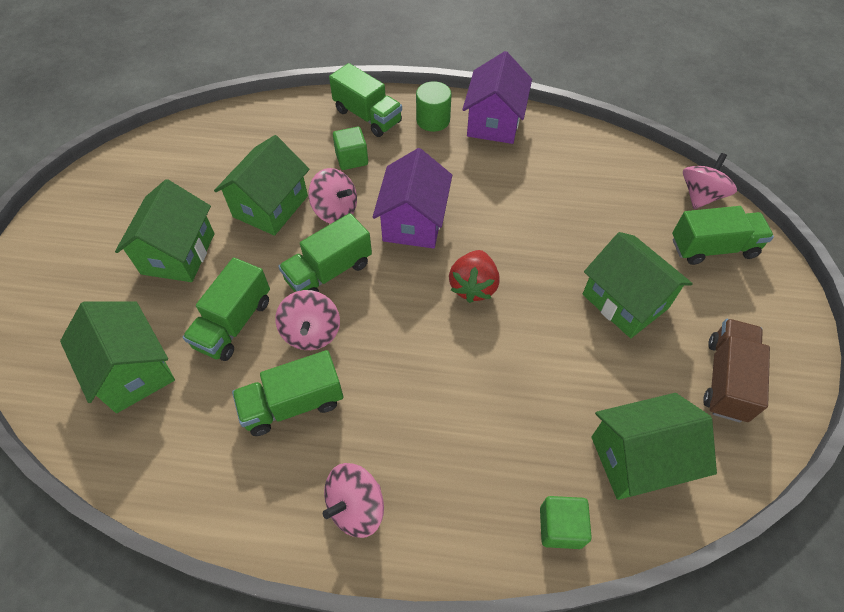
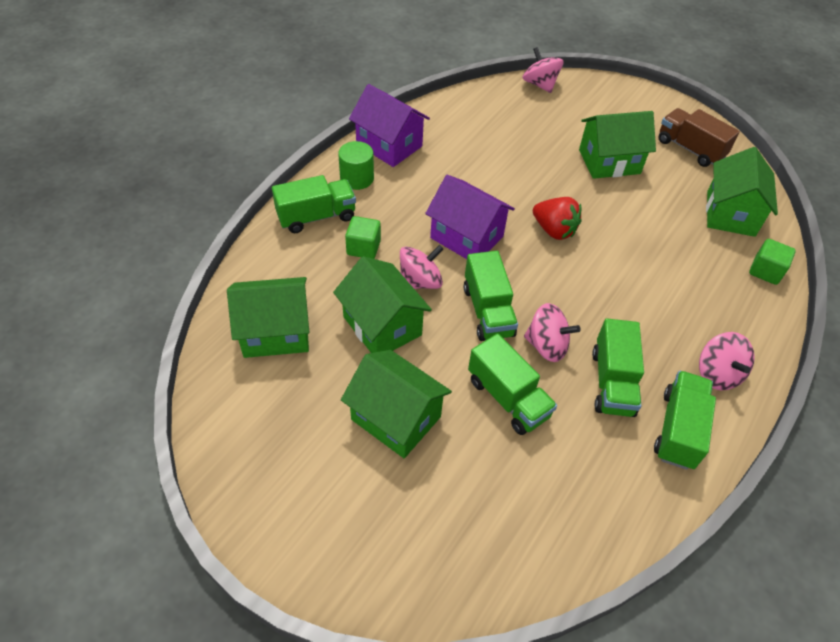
camera: 65 degrees left, 5 degrees down
(133, 371) = (522, 495): green house -> green house (276, 332)
(713, 248) = (587, 102): green truck -> green truck (678, 429)

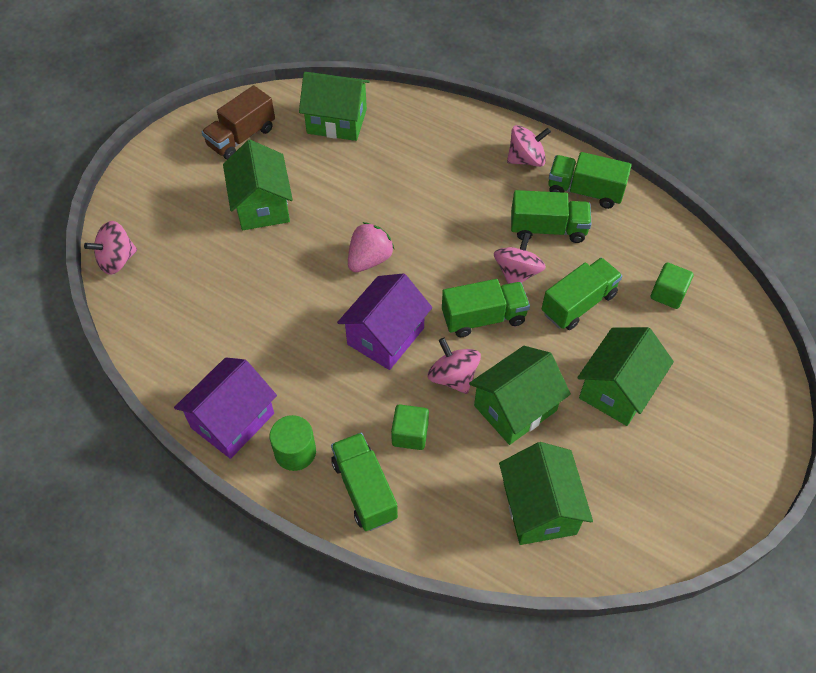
camera: 90 degrees left, 5 degrees up
(554, 230) = (369, 259): red strawberry -> pink strawberry
(765, 271) = (408, 110): green cube -> green cube (668, 294)

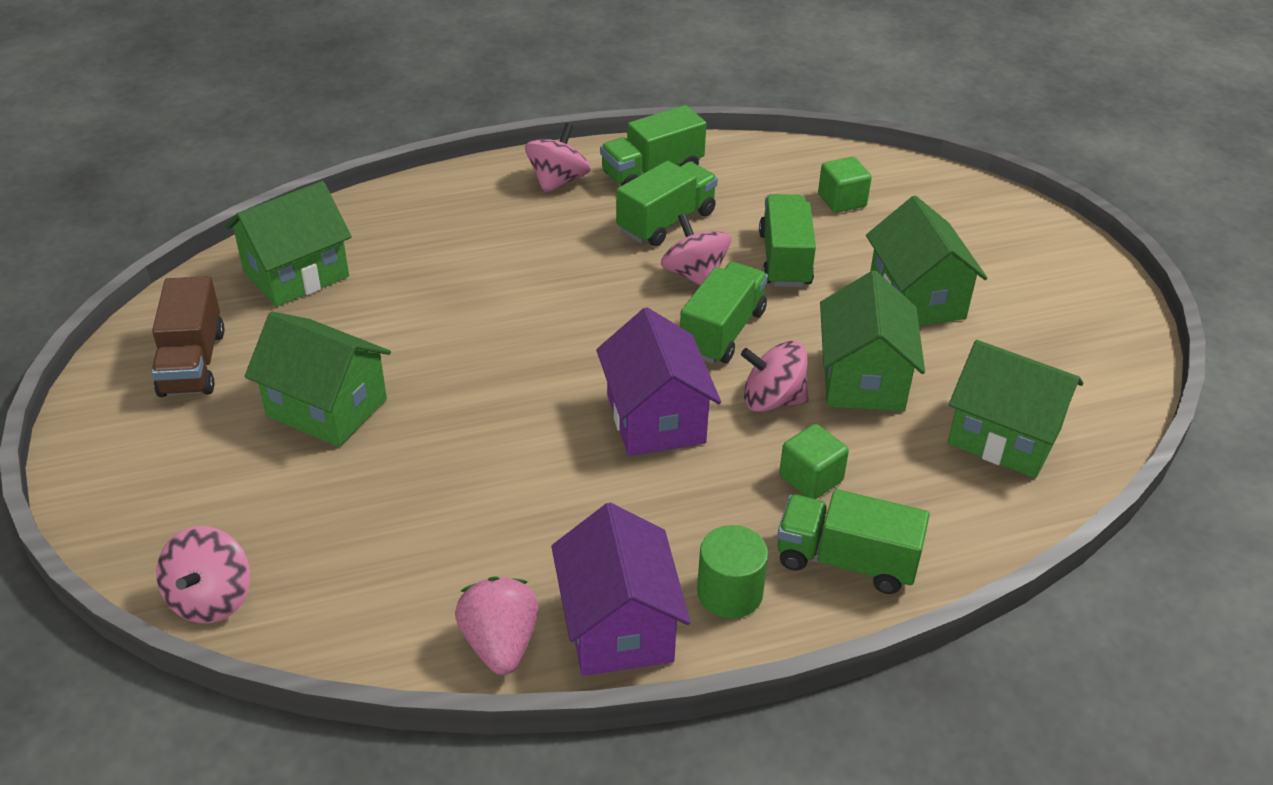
camera: 50 degrees left, 15 degrees down
(369, 259) = (533, 368): pink strawberry -> pink strawberry (500, 644)

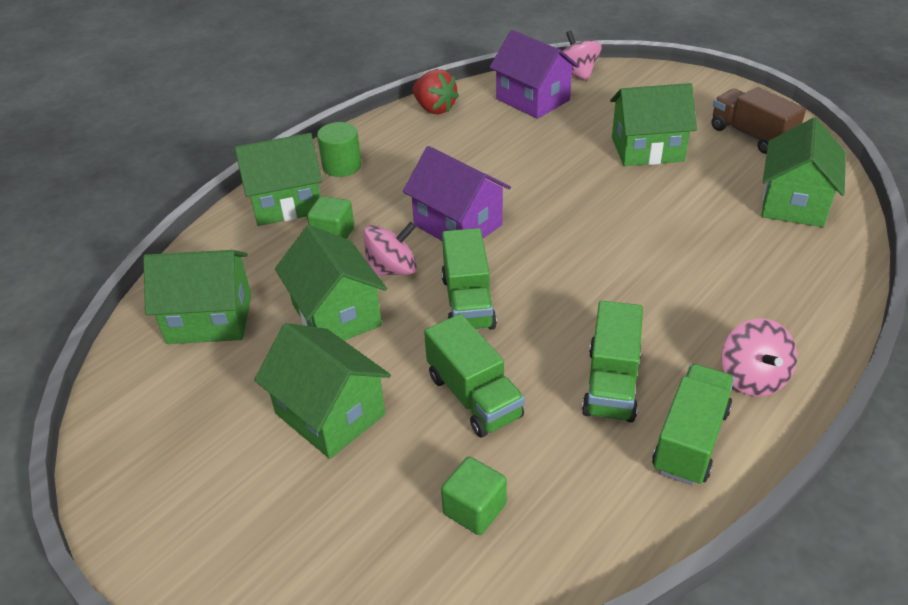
camera: 150 degrees right, 0 degrees up
(500, 644) = (434, 109): pink strawberry -> red strawberry
(618, 626) = (386, 134): purple house -> purple house (533, 100)
(694, 275) = (534, 340): pink spinning top -> none
(846, 561) = (286, 203): green truck -> green house

